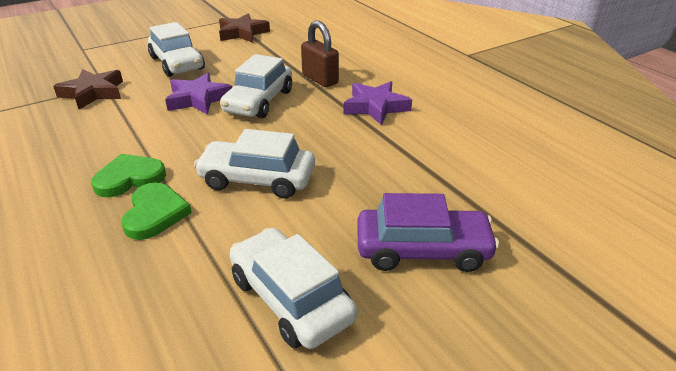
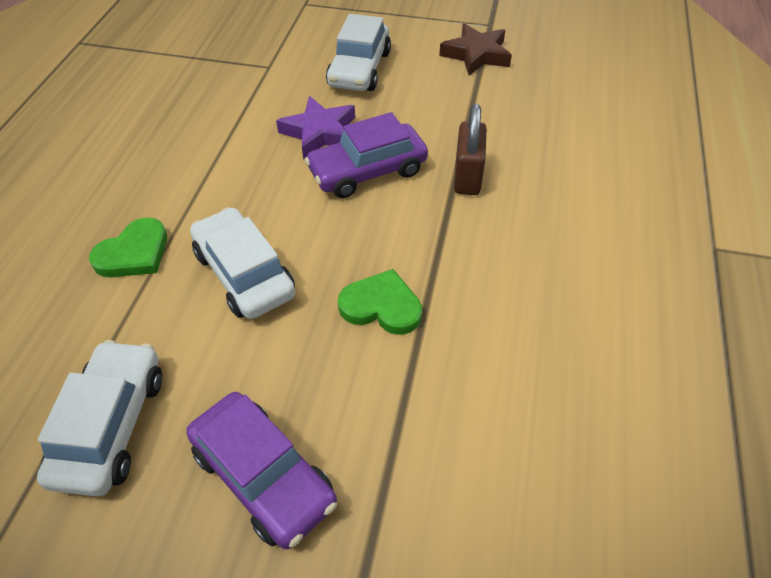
camera: 45 degrees right, 15 degrees up
(93, 93) = (249, 71): brown star -> none
(129, 178) = (162, 199): green heart -> green heart (381, 306)
(259, 101) = (367, 171): white car -> purple car
(376, 107) = (472, 258): purple star -> none

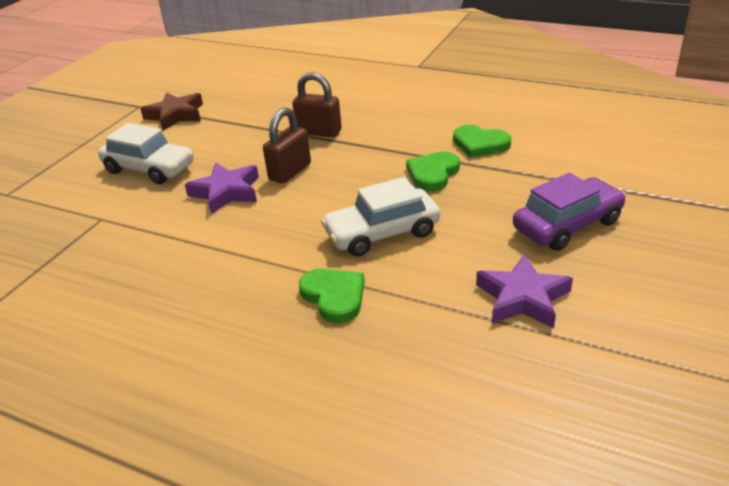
camera: 75 degrees left, 15 degrees down
(111, 426) = (523, 298): white car -> purple star
(367, 171) = (290, 172): purple car -> brown padlock
(474, 353) = (480, 144): none -> green heart

